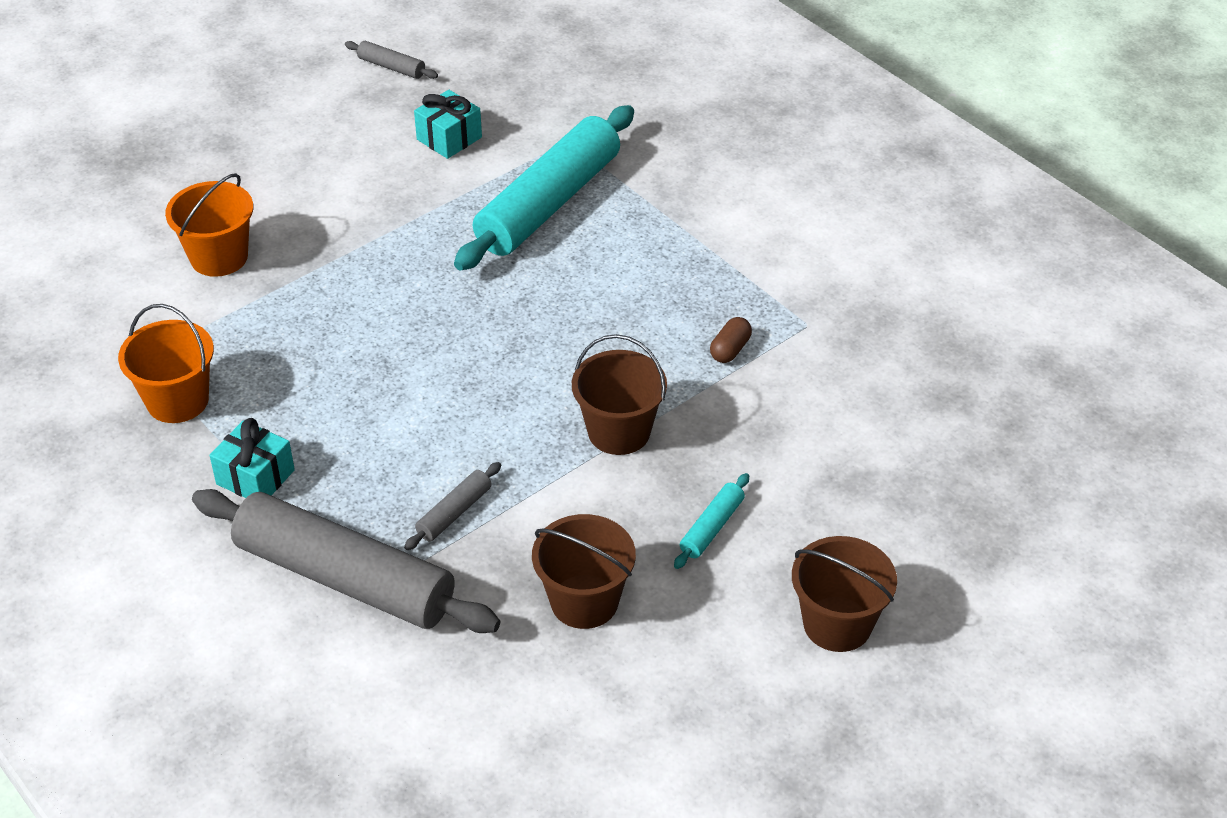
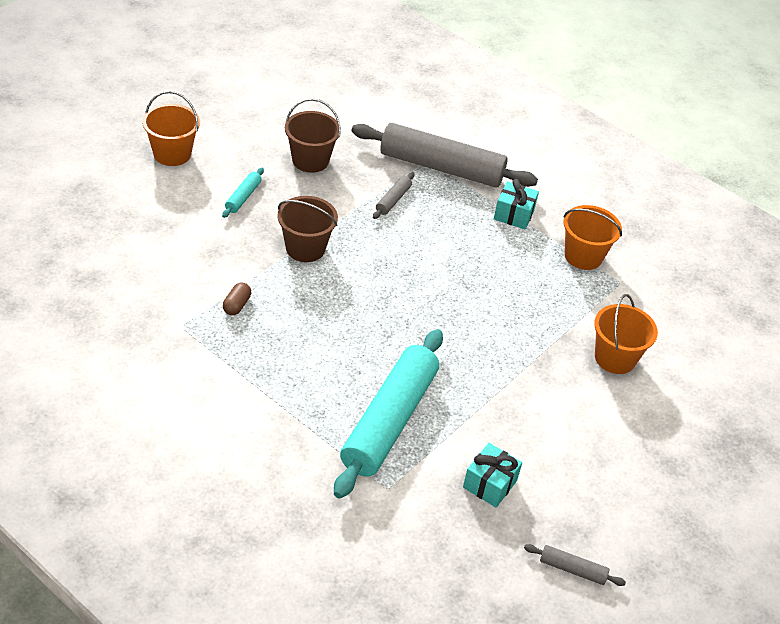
camera: 165 degrees right, 0 degrees up
(837, 624) = (172, 154): brown bucket -> orange bucket

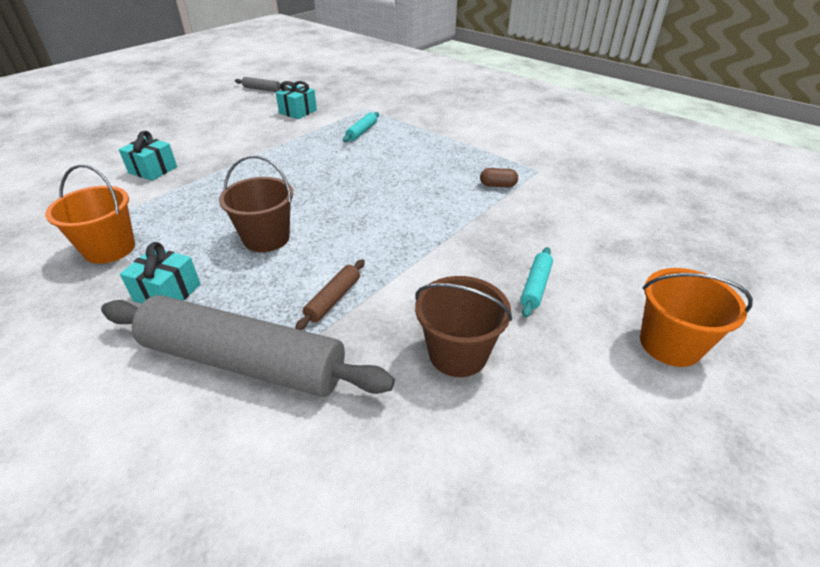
camera: 175 degrees left, 5 degrees down
(237, 305) = (497, 185): brown capsule -> brown capsule turned 75 degrees clockwise
(305, 248) = (443, 235): brown bucket -> brown bucket (266, 238)
(389, 420) = (362, 132): turquoise rolling pin -> turquoise rolling pin, size x0.41
(393, 200) = (333, 299): grey rolling pin -> brown rolling pin
(615, 358) = (153, 170): orange bucket -> turquoise gift

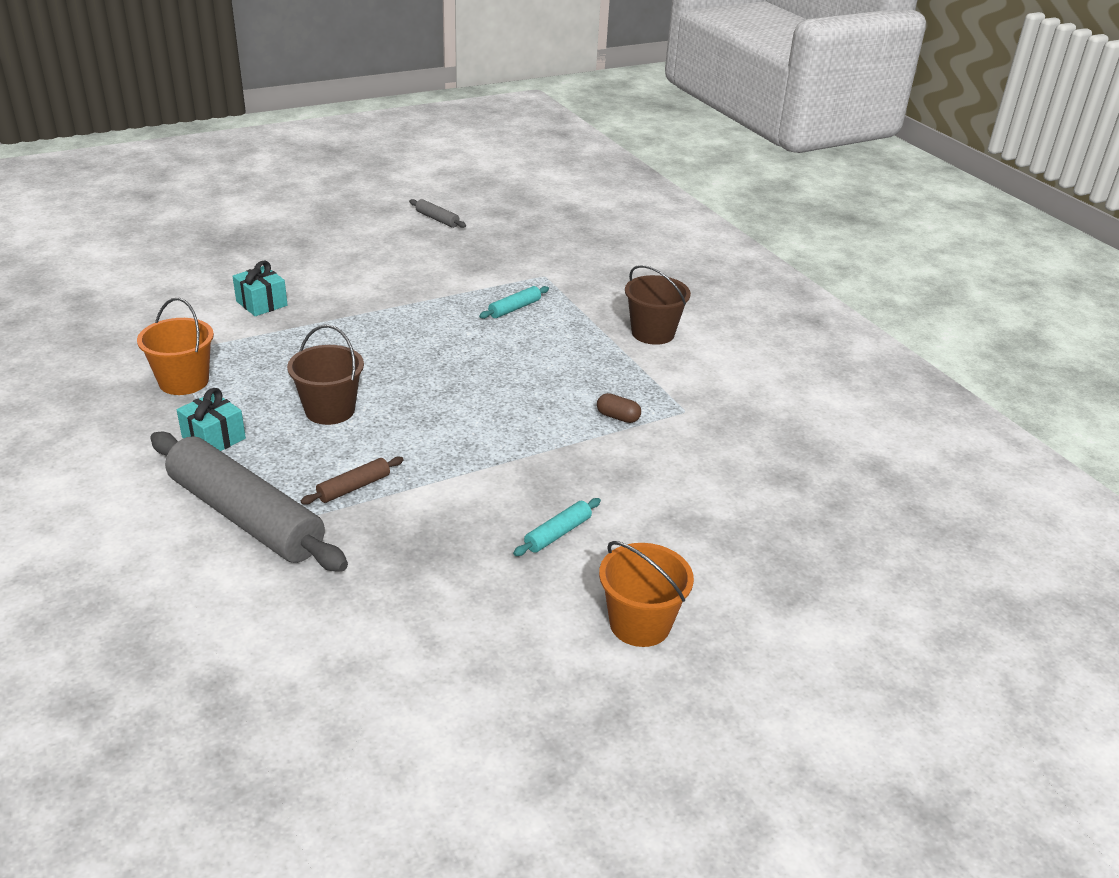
camera: 20 degrees right, 5 degrees down
(298, 111) = (459, 262): turquoise gift -> none
(458, 353) = (430, 567): brown bucket -> brown bucket (653, 333)

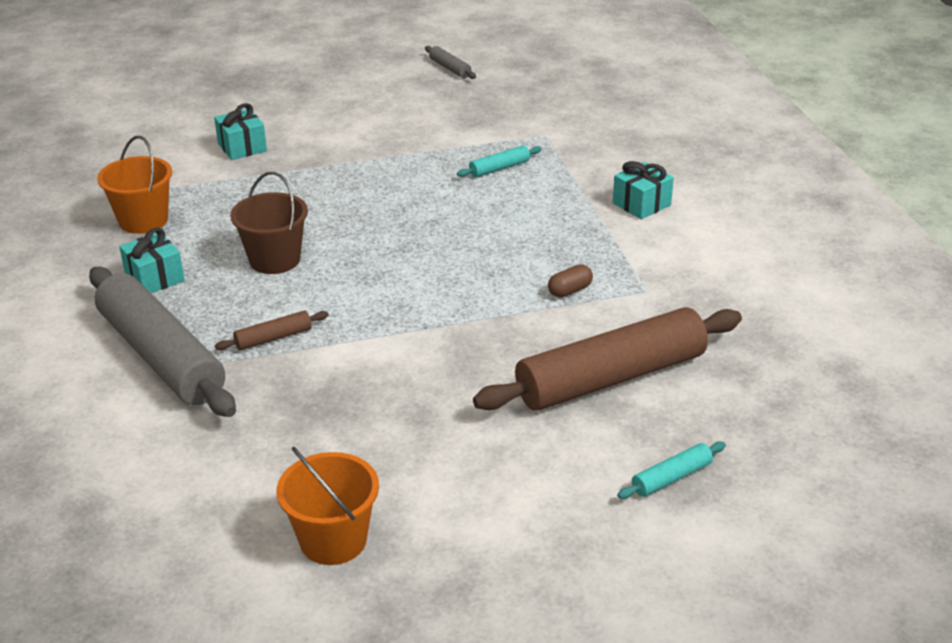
camera: 15 degrees right, 0 degrees up
(558, 534) = (462, 404): turquoise rolling pin -> turquoise rolling pin (671, 478)
(618, 417) = (570, 291): brown capsule -> brown capsule turned 75 degrees counterclockwise
(640, 624) = (515, 503): orange bucket -> orange bucket (333, 540)
(653, 333) = (641, 204): brown bucket -> turquoise gift
(683, 495) = (611, 377): none -> brown rolling pin

